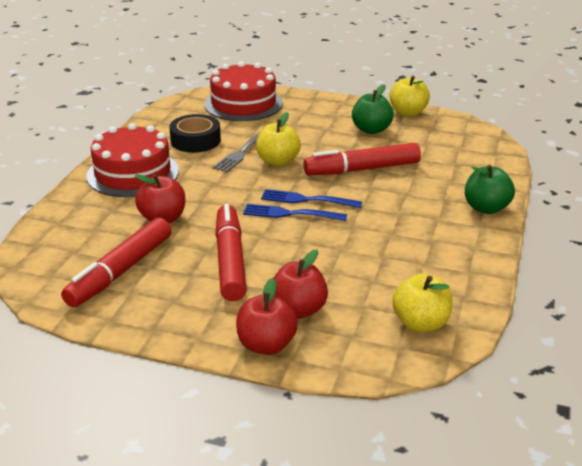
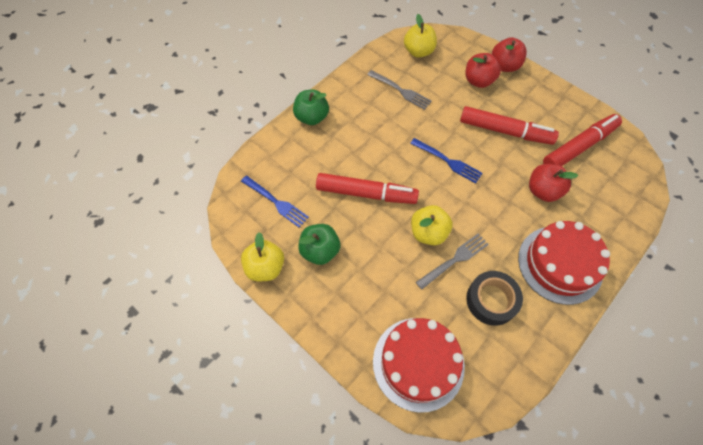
camera: 155 degrees left, 30 degrees up
(230, 260) = (505, 131): red marker -> red marker turned 90 degrees counterclockwise
(307, 200) = (428, 172): blue fork -> blue fork (275, 202)
(404, 264) = (400, 90): none -> grey fork

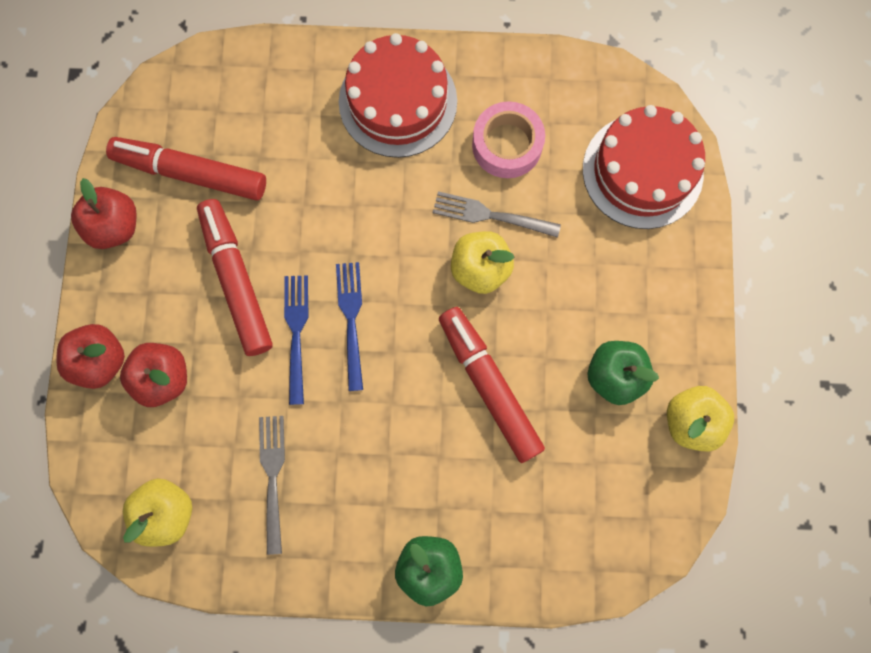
camera: 130 degrees left, 15 degrees up
(275, 202) = (601, 491): blue fork -> blue fork (296, 334)
(491, 300) = (507, 145): black tape -> pink tape
(543, 191) = (304, 177): red apple -> red apple (115, 226)

